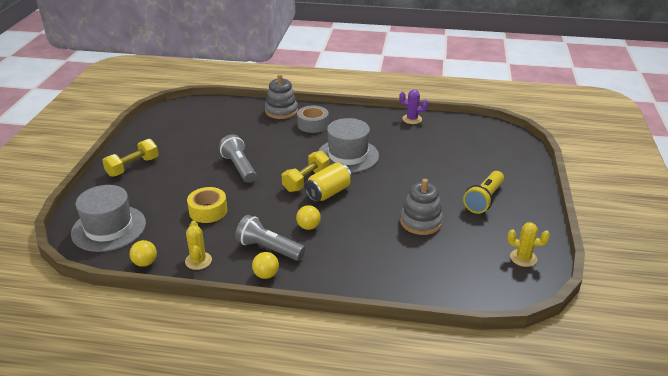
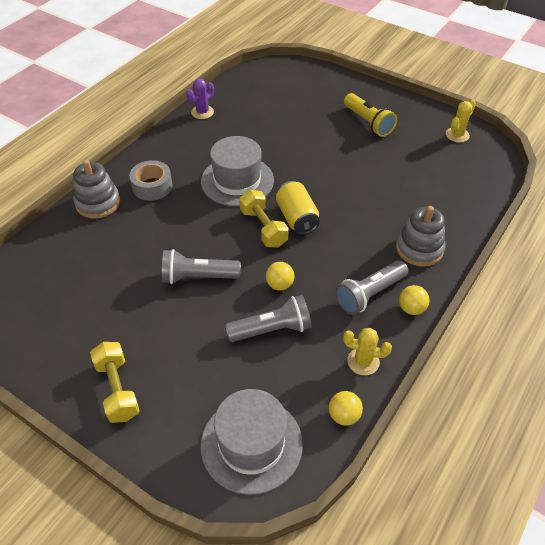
camera: 65 degrees left, 15 degrees up
(208, 211) = (272, 329): yellow tape -> grey flashlight
(308, 227) = (348, 252): yellow ball -> yellow ball (279, 285)
(421, 222) = (380, 172): grey stacking toy -> grey stacking toy (419, 249)

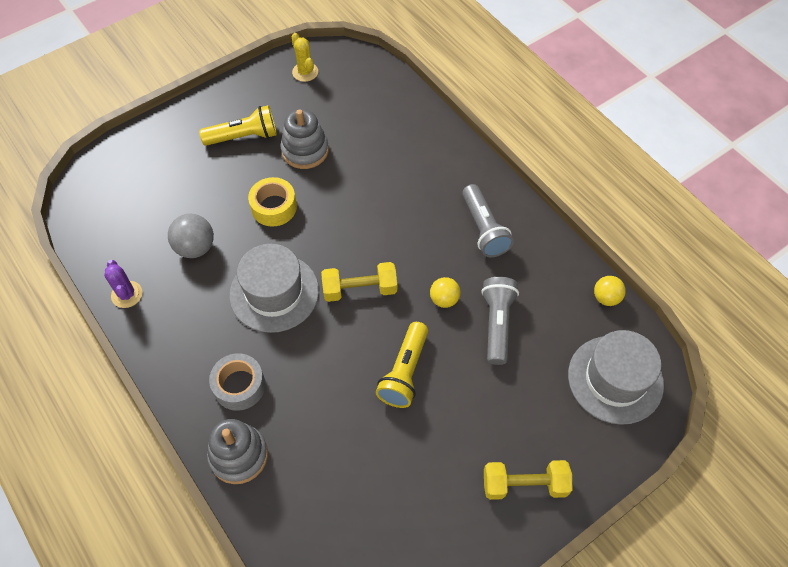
camera: 70 degrees left, 10 degrees up
(198, 277) = (404, 372): grey flashlight -> yellow flashlight
(255, 130) = (195, 247): none -> grey ball
(297, 218) = (359, 254): yellow can -> none
(313, 157) = (274, 207): none -> yellow tape
(363, 361) = (556, 263): yellow cactus -> none
(411, 308) = (511, 204): yellow ball -> none
(419, 249) = (444, 168): grey stacking toy -> grey stacking toy (305, 150)

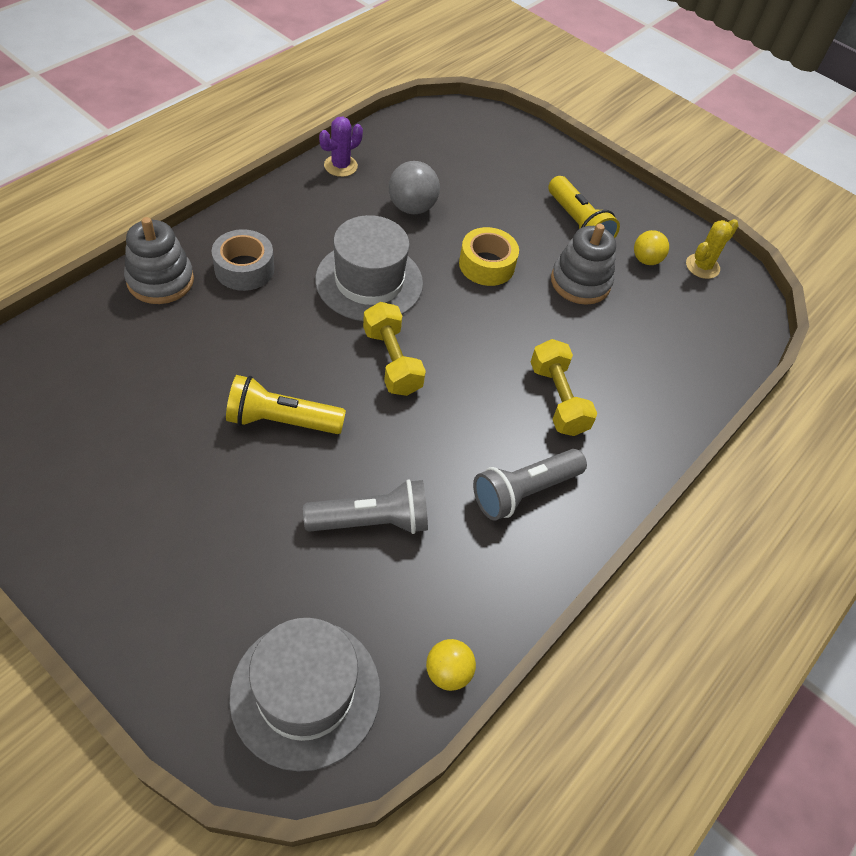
camera: 70 degrees right, 5 degrees down
(444, 299) = (397, 453): yellow ball -> yellow ball (646, 260)
(524, 484) = (130, 574): yellow dumbbell -> yellow dumbbell (558, 399)

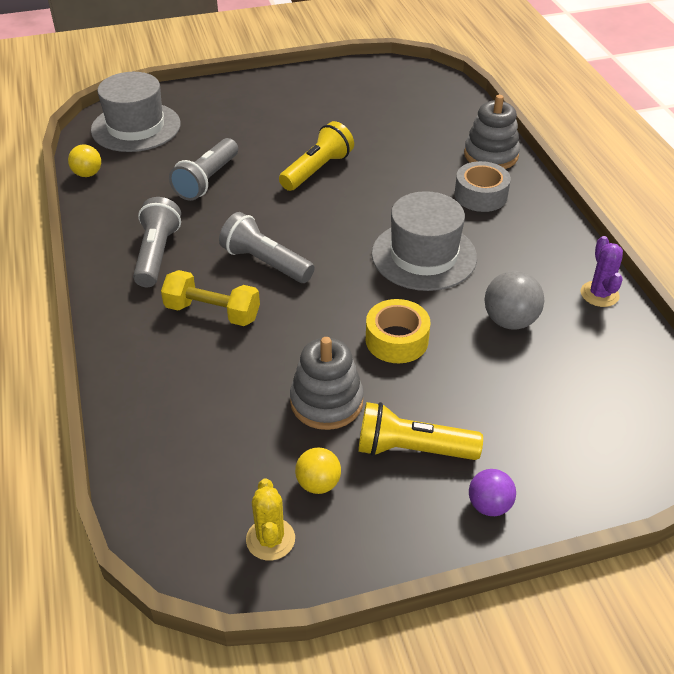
camera: 130 degrees right, 10 degrees down
(391, 361) = (328, 236): yellow dumbbell -> none
(466, 392) = (265, 263): none -> grey flashlight
(585, 179) = (489, 505): none -> purple ball

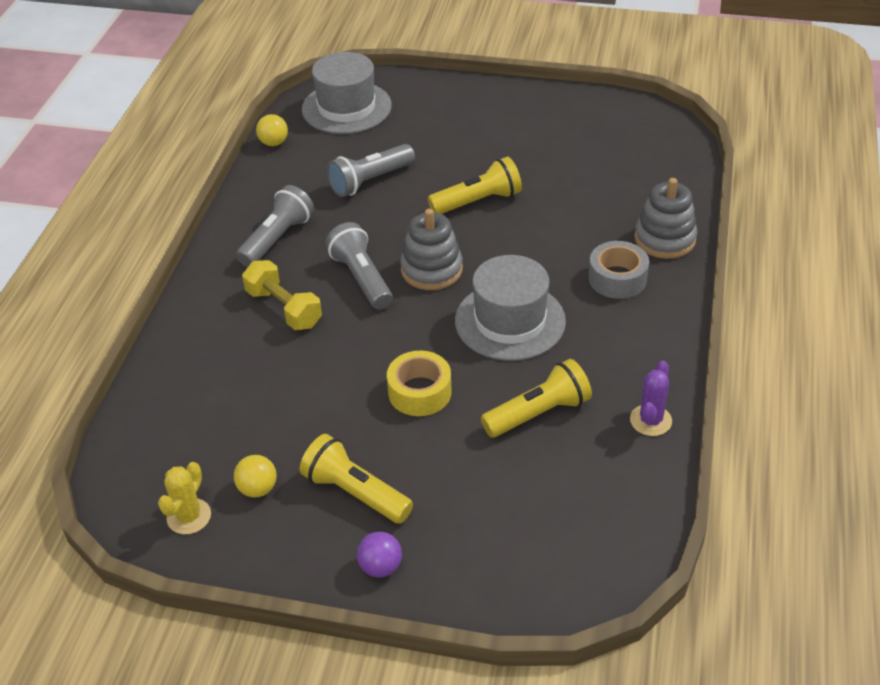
camera: 30 degrees right, 0 degrees up
(326, 402) = (317, 423): grey stacking toy -> grey stacking toy (431, 270)
(510, 321) = (538, 413): grey ball -> yellow flashlight

